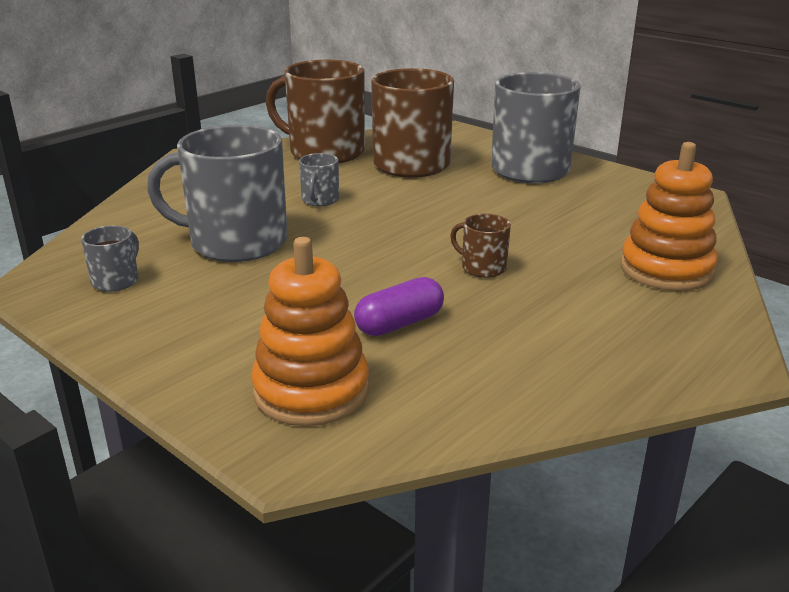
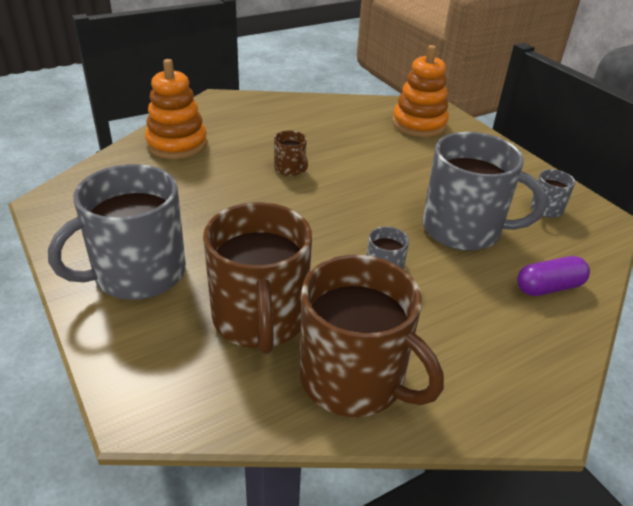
camera: 165 degrees left, 10 degrees up
(399, 324) = (364, 145): purple capsule -> purple capsule (548, 287)

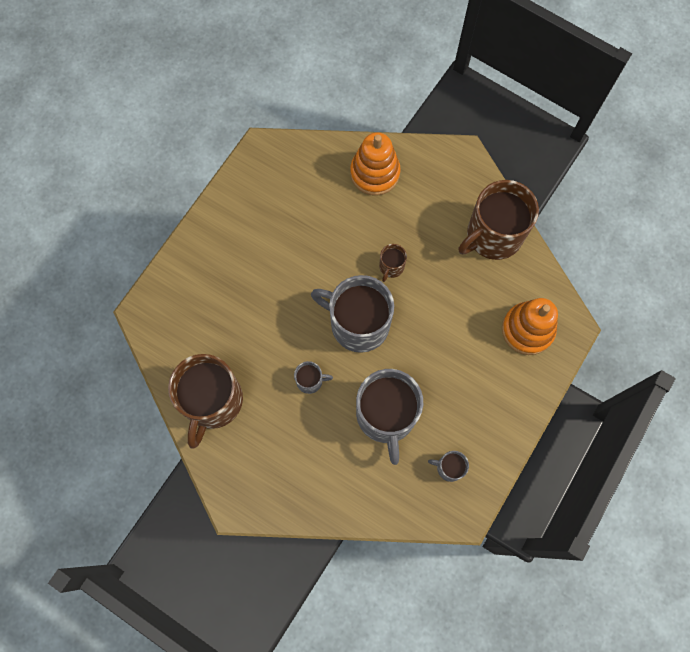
camera: 65 degrees right, 35 degrees up
(137, 273) = (229, 245): grey mug -> grey mug (358, 323)
(260, 319) = (229, 331): brown mug -> brown mug (493, 235)
(548, 287) = (351, 488): purple capsule -> none

